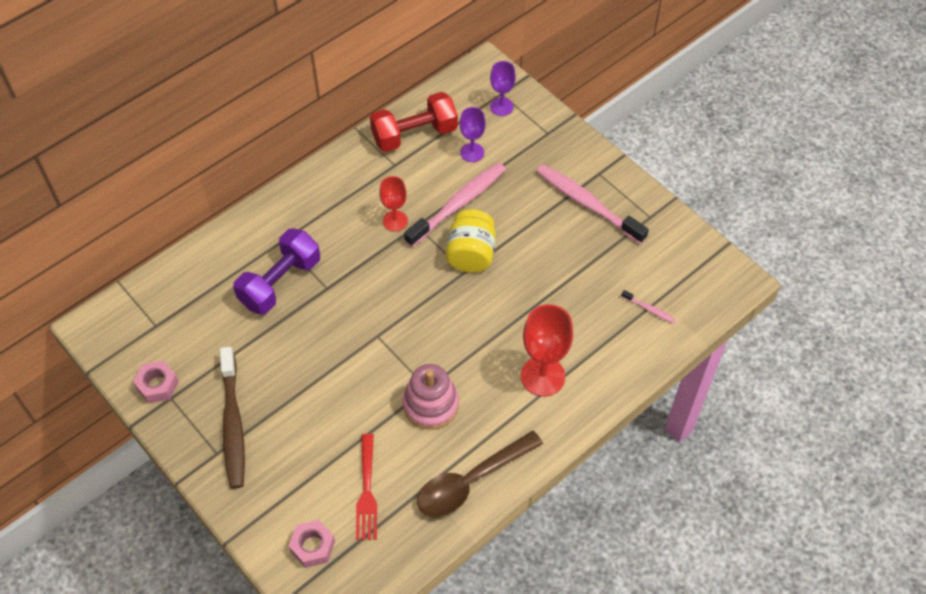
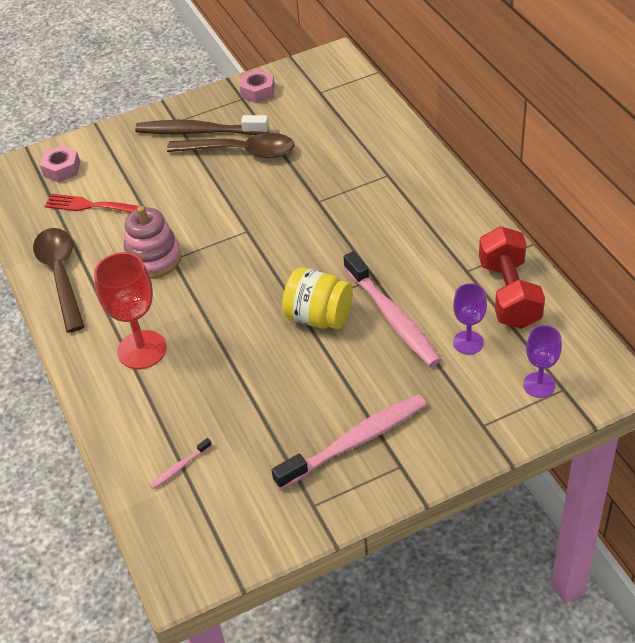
camera: 110 degrees right, 10 degrees down
(262, 374) = (240, 151): none -> brown spoon
(280, 283) = (336, 170): purple dumbbell -> none
(395, 221) = (386, 261): red goblet -> none

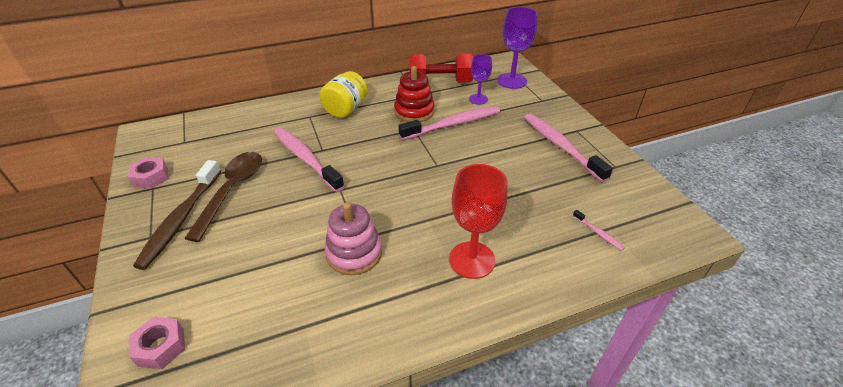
camera: 90 degrees left, 5 degrees down
(61, 276) = (354, 335): brown spoon -> none
(91, 206) = (248, 311): red fork -> none
(300, 191) = (305, 158): none -> pink toothbrush
(319, 317) = (447, 155): yellow jar -> yellow jar (346, 109)
(418, 273) = (414, 111): none -> red stacking toy
(539, 385) = (511, 81): purple goblet -> purple goblet, size x1.65

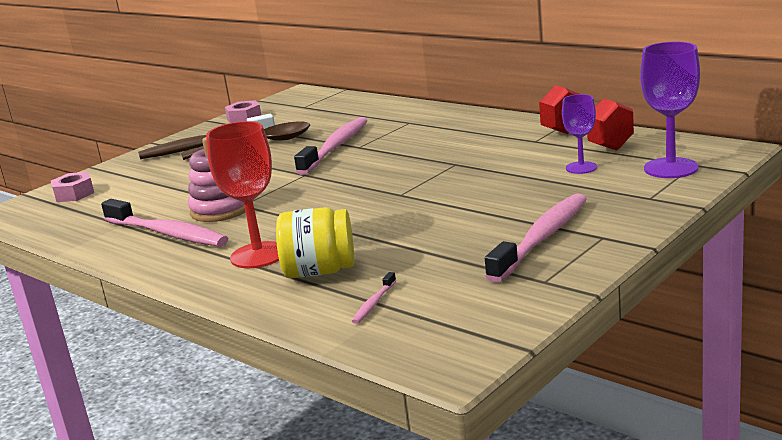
camera: 65 degrees right, 20 degrees down
(346, 109) = (446, 128): yellow jar -> yellow jar (320, 271)
(414, 111) = (493, 152): red stacking toy -> none
(453, 124) = (497, 175): pink toothbrush -> pink toothbrush (167, 234)

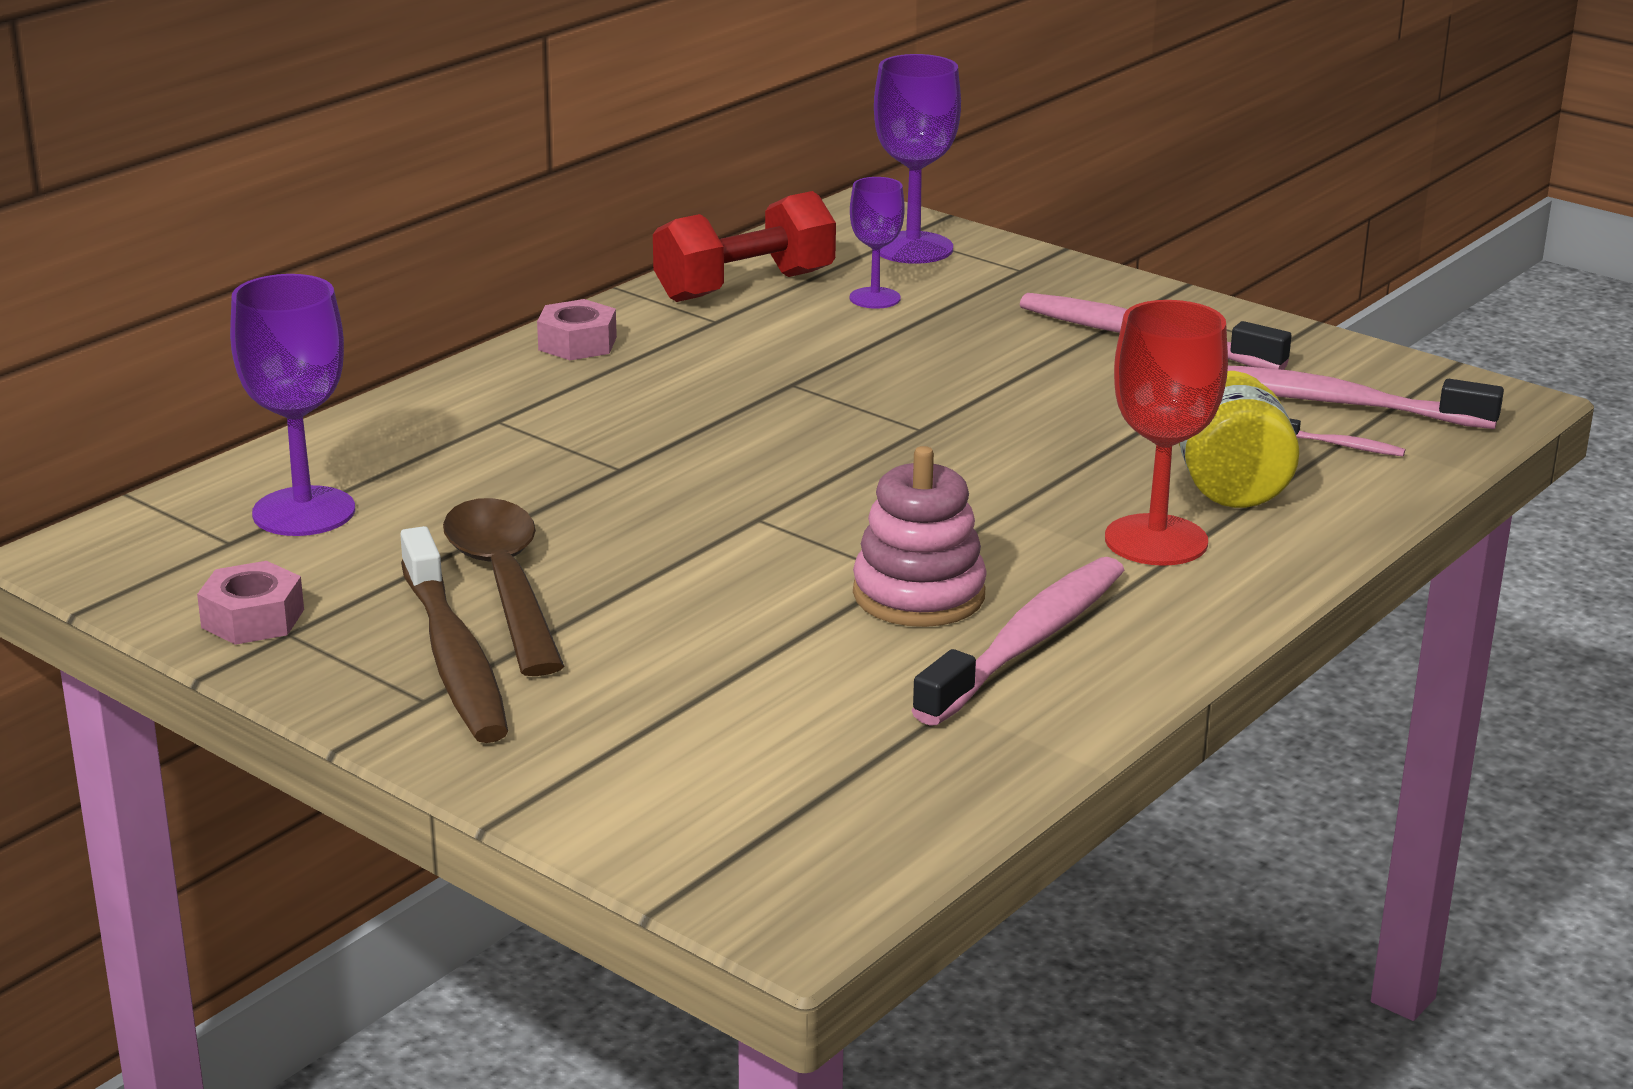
camera: 95 degrees left, 5 degrees up
(74, 194) = (710, 813): pink nut -> pink nut (577, 343)
(325, 111) = (304, 512): none -> purple goblet
(336, 147) = (602, 491): pink toothbrush -> pink toothbrush (1334, 403)

